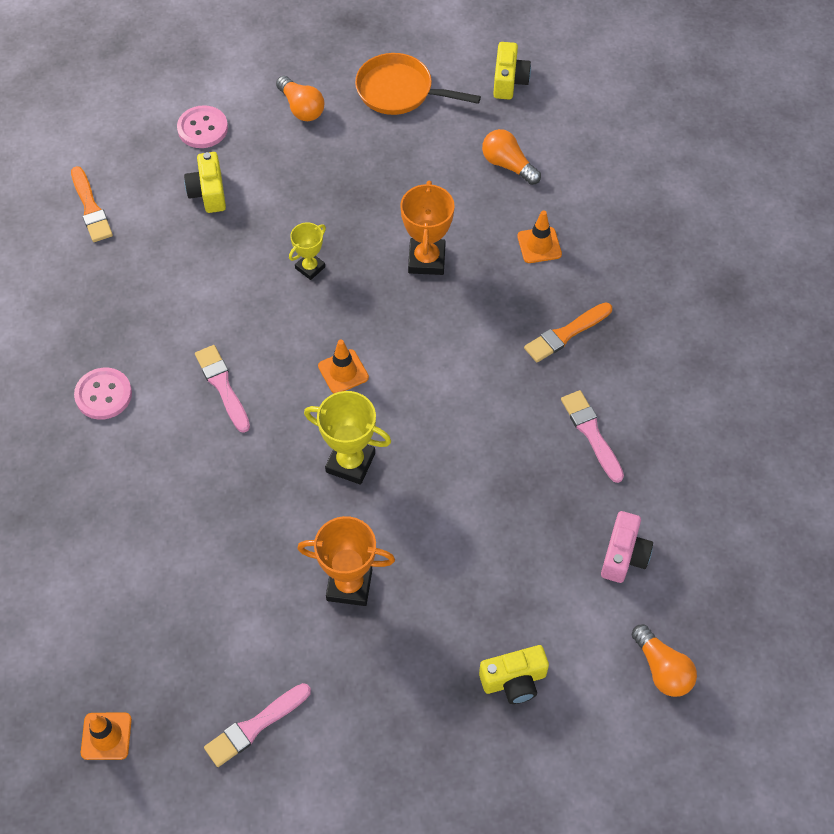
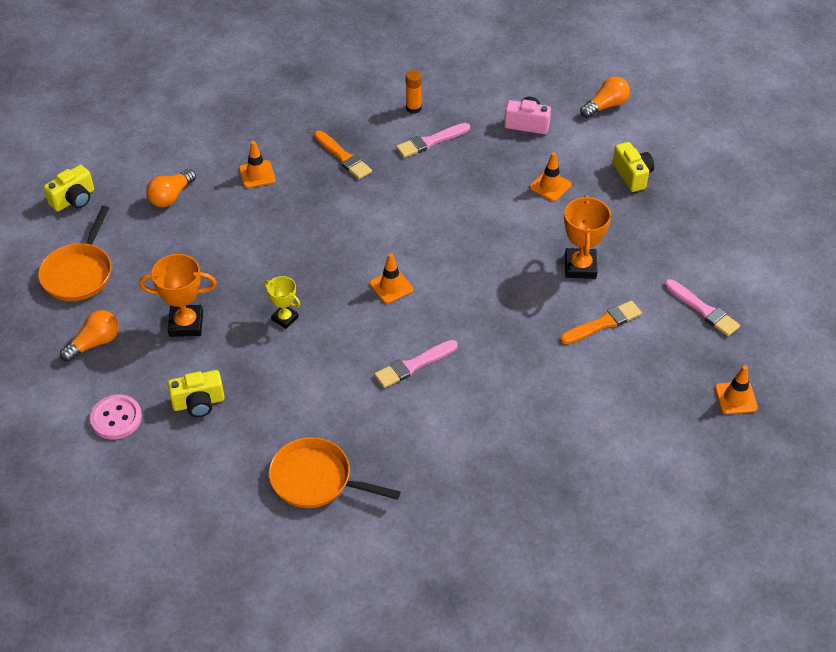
camera: 95 degrees left, 10 degrees down
(91, 208) = (216, 497): orange brush -> orange brush (603, 323)
(91, 289) = (316, 479): none -> orange pan
(103, 395) = (432, 450): pink button -> none
(350, 463) = (476, 275): yellow trophy -> none
(426, 260) = (274, 242): orange trophy -> orange trophy (186, 324)
(499, 569) = (550, 186): none -> orange traffic cone
(509, 81) = (74, 199): yellow camera -> yellow camera turned 135 degrees clockwise
(657, 418) = (413, 108): none -> orange glue stick

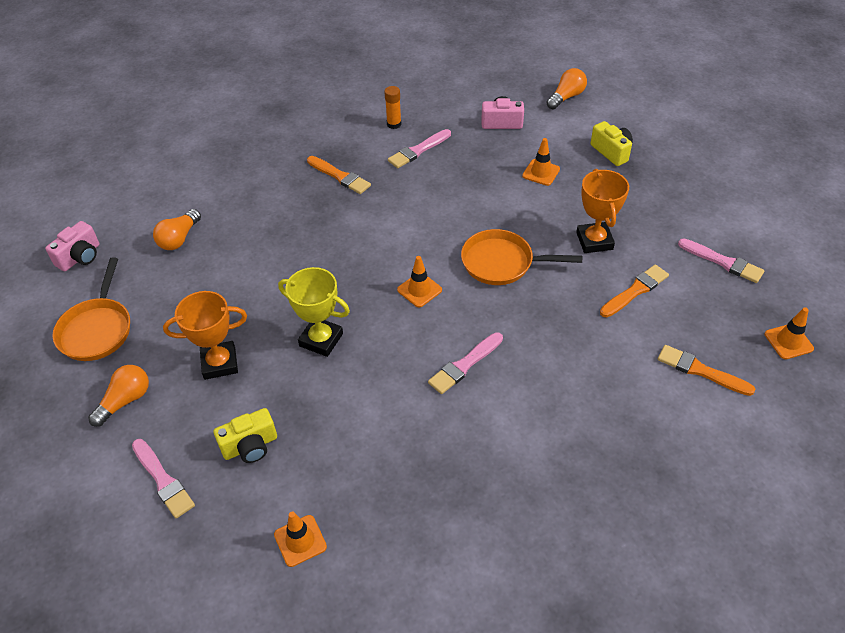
camera: 10 degrees left, 0 degrees up
(74, 199) = (80, 257): yellow camera -> pink camera
(116, 418) = (163, 480): pink button -> pink brush
(257, 174) = (260, 205): orange traffic cone -> orange traffic cone (300, 541)
(285, 318) = (321, 340): yellow trophy -> yellow trophy, size x1.63
(316, 479) = (397, 509): orange pan -> orange pan (502, 263)
(638, 410) = (700, 370): none -> orange brush

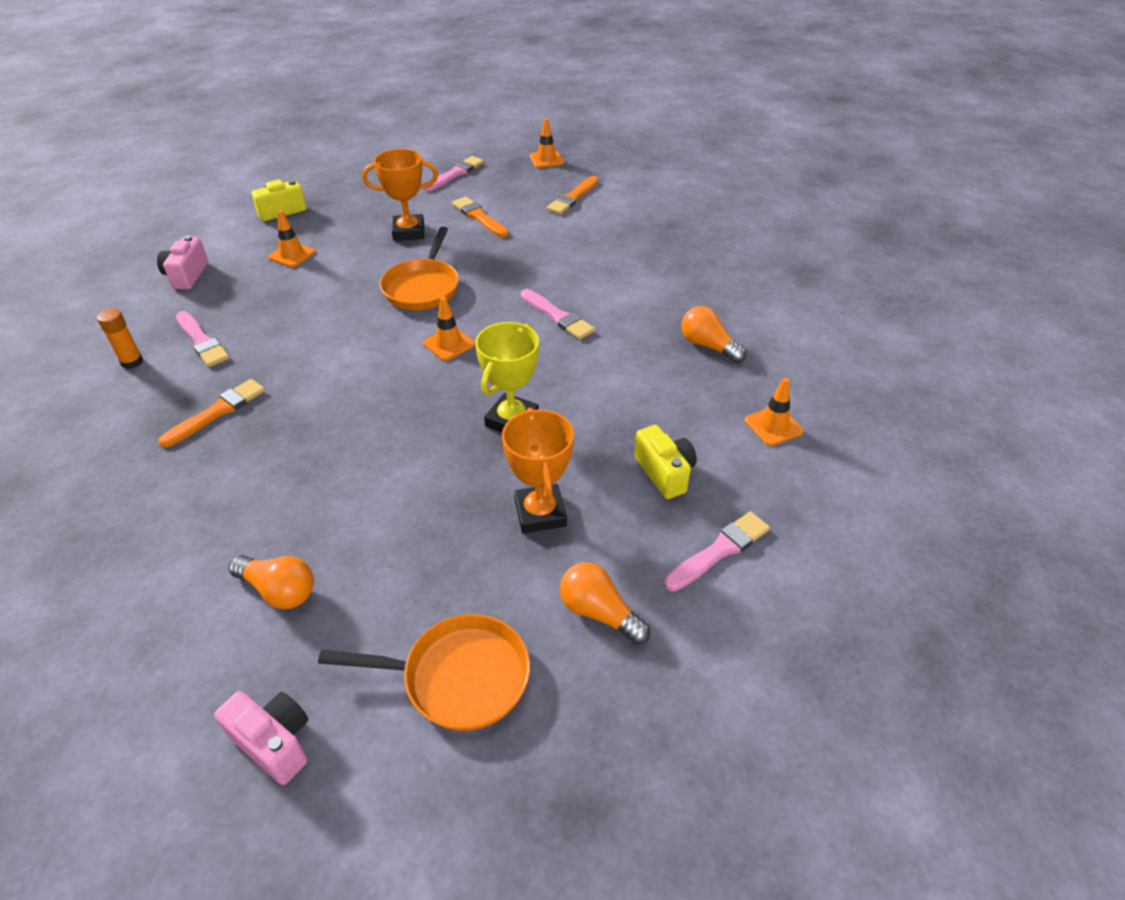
camera: 90 degrees left, 5 degrees down
(566, 97) = (169, 230): orange light bulb -> orange light bulb (708, 346)

